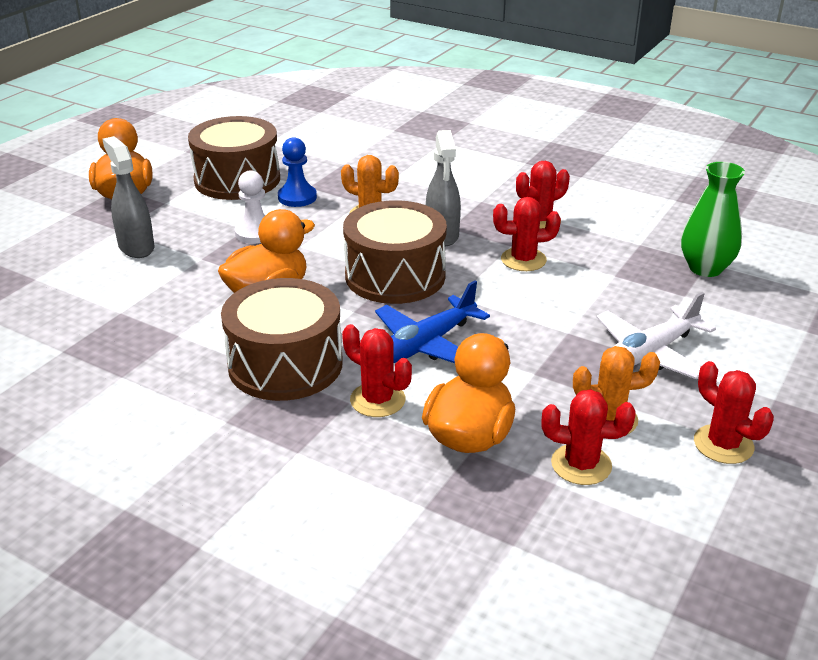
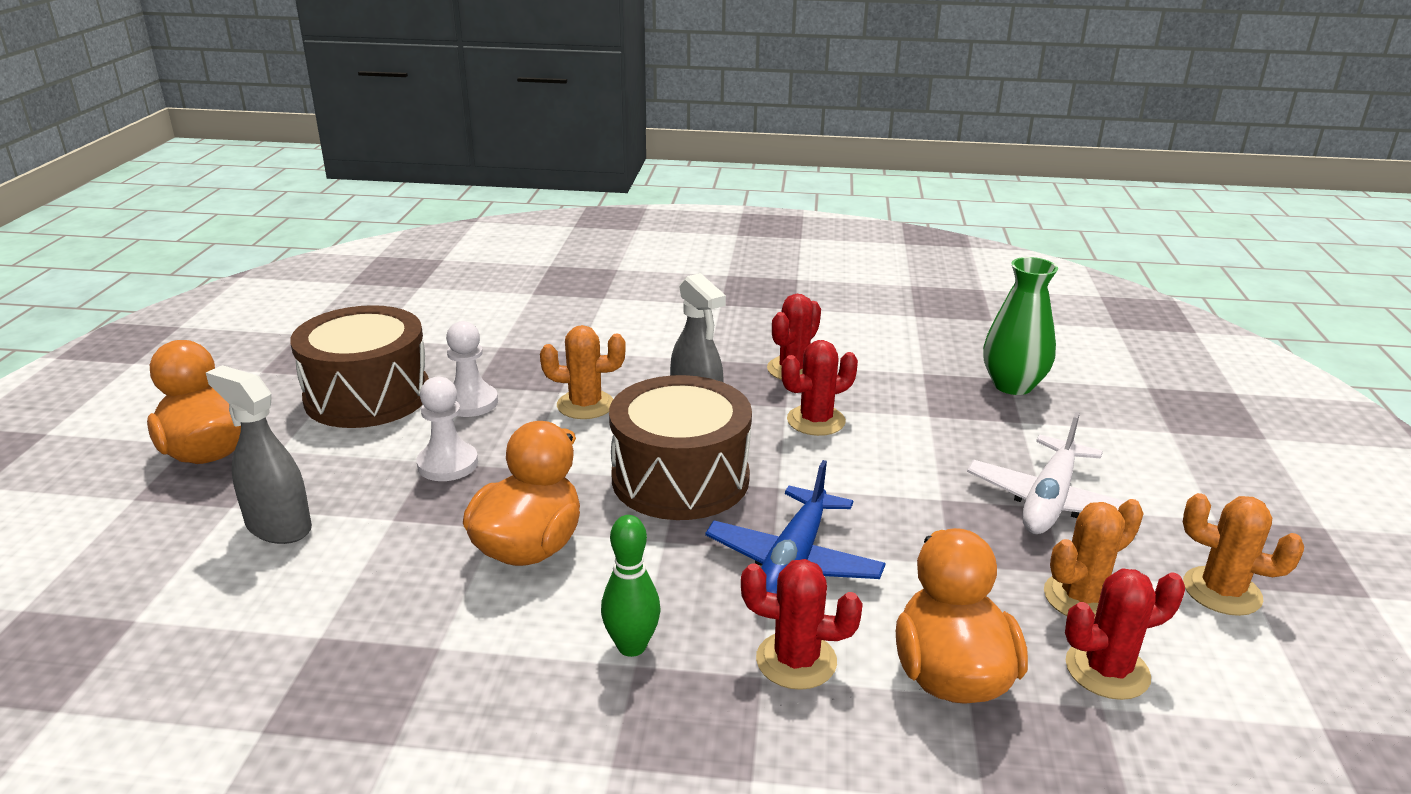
camera: 25 degrees left, 5 degrees down
(285, 364) = (631, 646): brown drum -> green bowling pin
(297, 197) = (470, 403): blue pawn -> white pawn
(723, 444) = (1222, 591): red cactus -> orange cactus

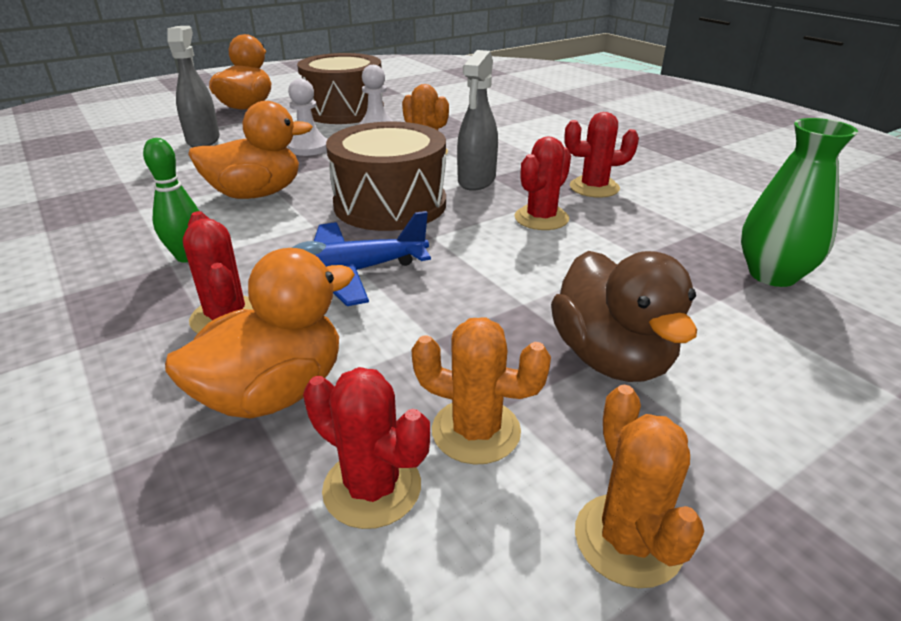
camera: 50 degrees right, 5 degrees up
(816, 421) = (541, 218): red cactus -> red cactus turned 75 degrees counterclockwise
(1049, 501) = (611, 358): white plane -> brown duck

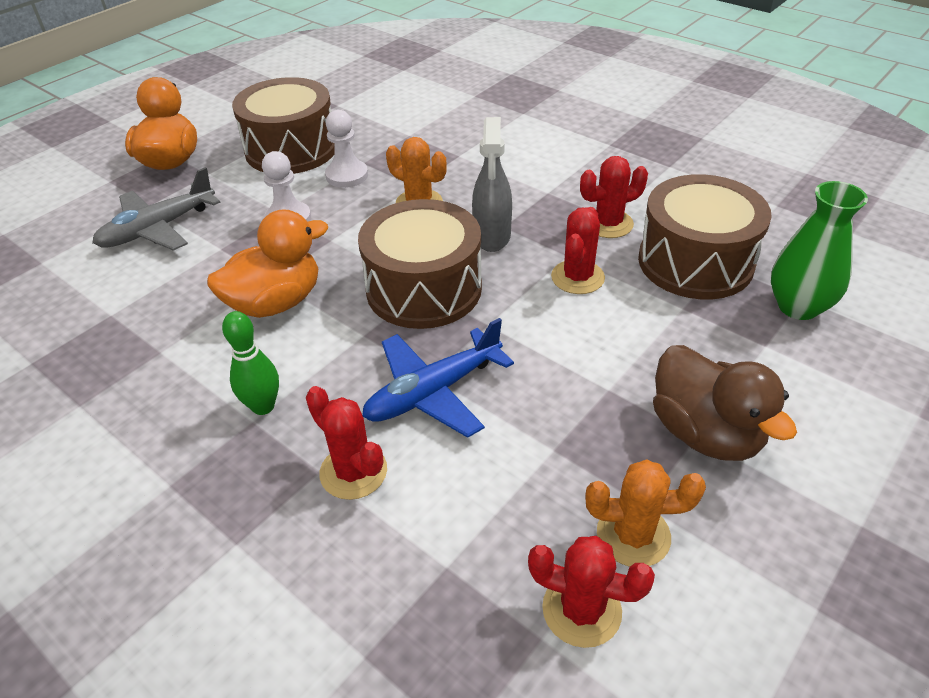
camera: 15 degrees left, 10 degrees up
(203, 140) = (158, 229): grey spray bottle -> grey plane
(274, 393) = (450, 543): orange duck -> none
(628, 539) = (780, 598): orange cactus -> none
(670, 225) = (695, 262): none -> brown drum

